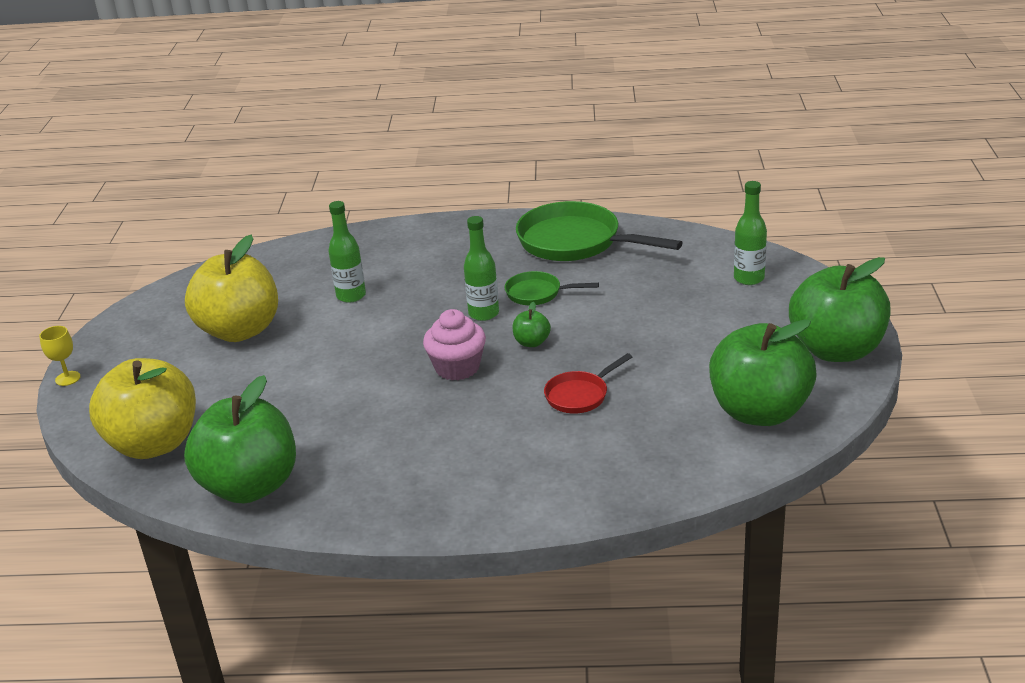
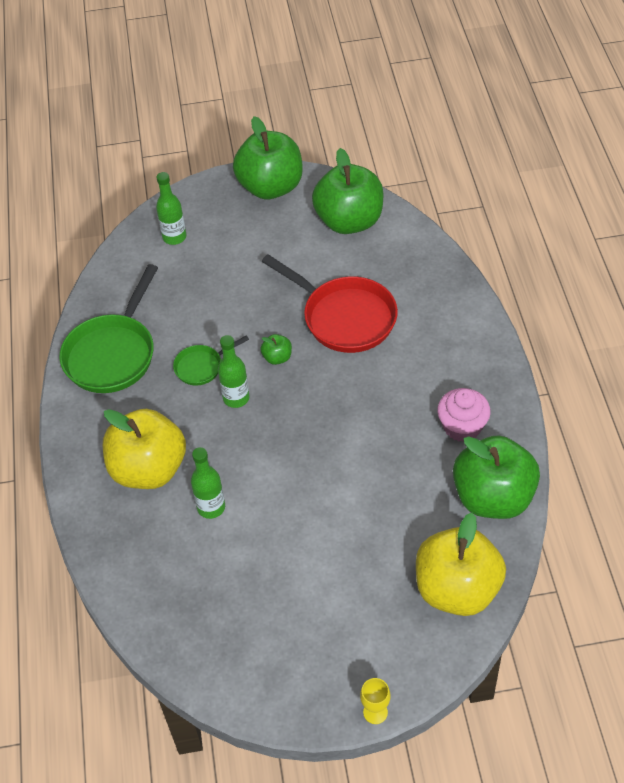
camera: 100 degrees left, 20 degrees up
(240, 330) = (278, 584): yellow apple -> yellow apple (149, 469)
(457, 368) = (318, 399): pink cupcake -> pink cupcake (462, 427)
(537, 293) = (202, 367): green pan -> green pan turned 60 degrees clockwise
(580, 395) = (344, 317): red pan -> red pan, size x1.96

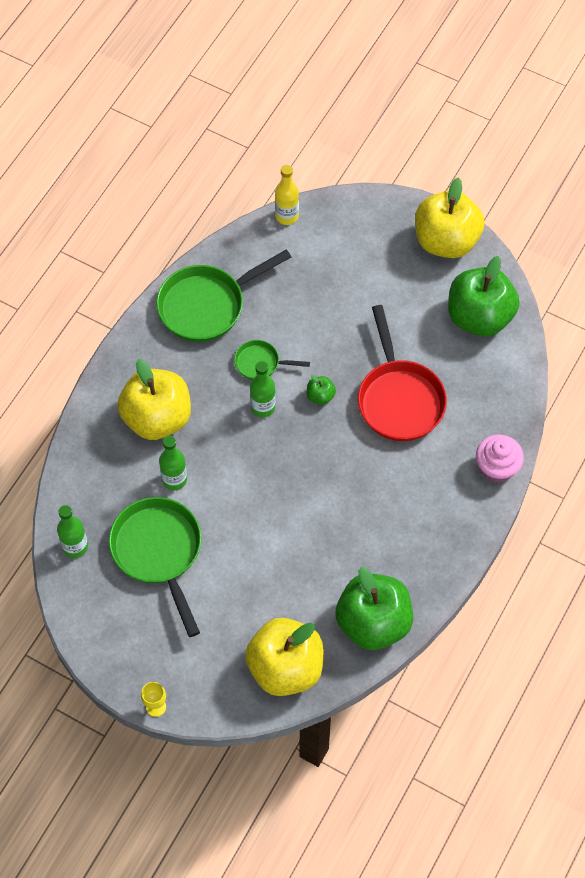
camera: 35 degrees right, 10 degrees up
(121, 248) = (287, 216): none -> yellow bottle
(174, 237) = (333, 235): green bottle -> green bottle (75, 547)
(252, 577) = (159, 552): none -> green pan
(271, 187) = (446, 241): green apple -> yellow apple
(462, 427) = (403, 553): pink cupcake -> pink cupcake (497, 467)

